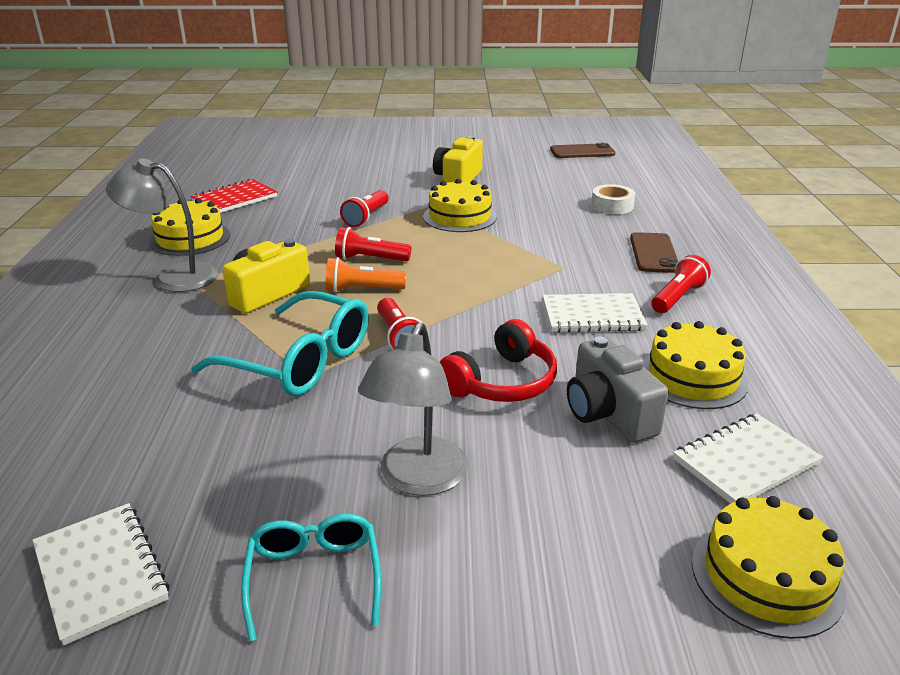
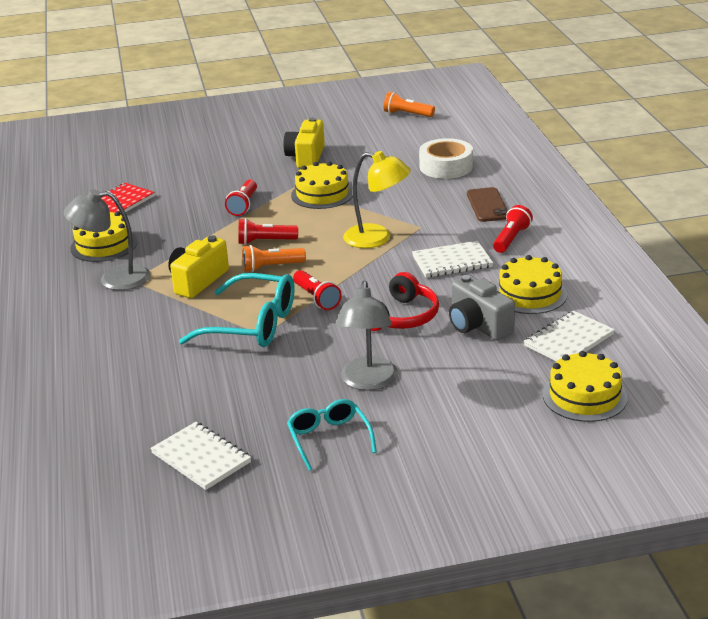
camera: 10 degrees left, 0 degrees up
(505, 273) = (377, 238): none -> yellow lamp
(582, 152) = (407, 114): brown phone -> orange flashlight
(612, 206) = (446, 166): white tape -> white tape, size x1.51

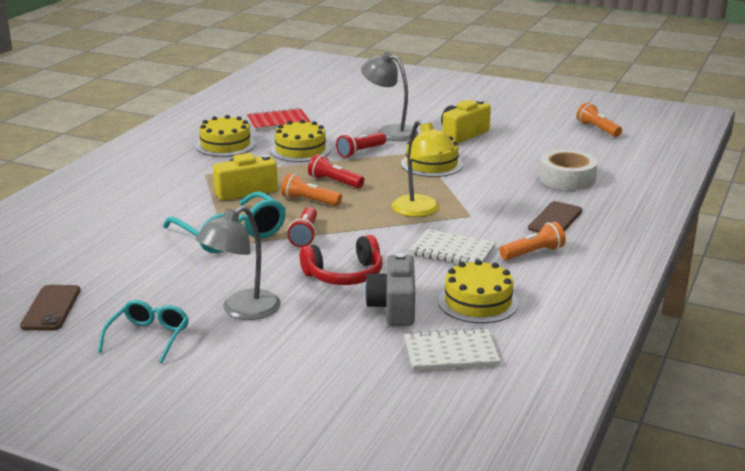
camera: 35 degrees right, 5 degrees down
(114, 279) = (195, 169): grey lamp -> grey lamp (390, 132)
(201, 458) = (51, 308): white notebook -> brown phone
(511, 239) = (533, 253): red flashlight -> orange flashlight
(584, 396) = (390, 403): yellow cake -> yellow cake (300, 150)

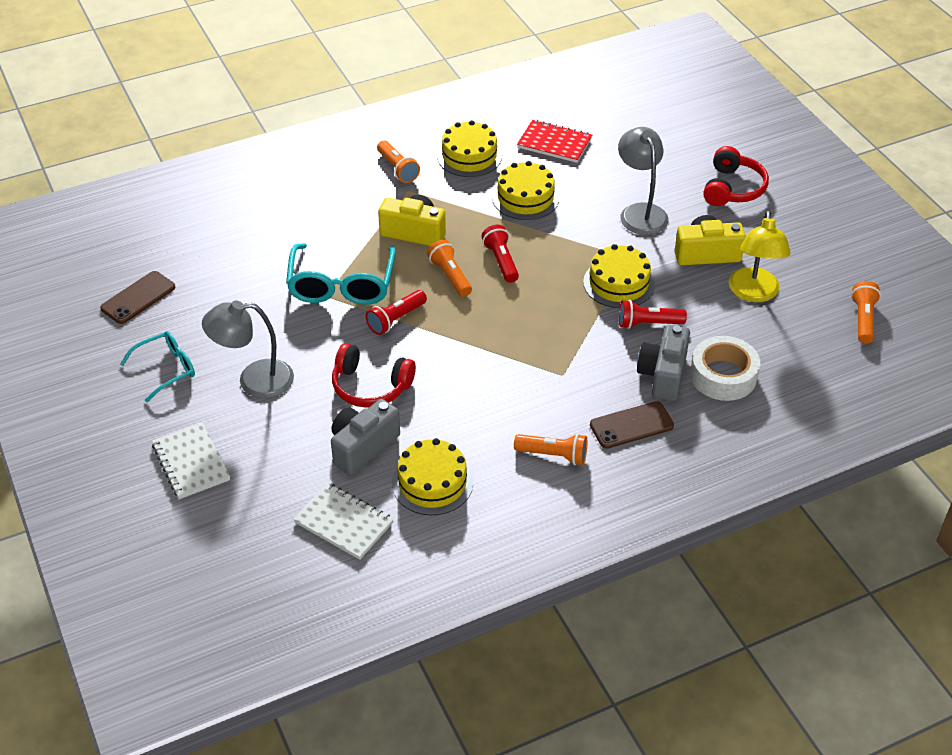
camera: 40 degrees right, 20 degrees up
(178, 167) = (397, 169): none -> orange flashlight
(360, 152) = (575, 229): red flashlight -> red flashlight (648, 324)
(421, 211) = (528, 343): yellow lamp -> yellow lamp (753, 293)
(429, 105) = (732, 188): none -> red headphones
(453, 251) = (490, 410): white notebook -> white notebook (191, 462)
(532, 191) = (663, 375): none -> grey camera

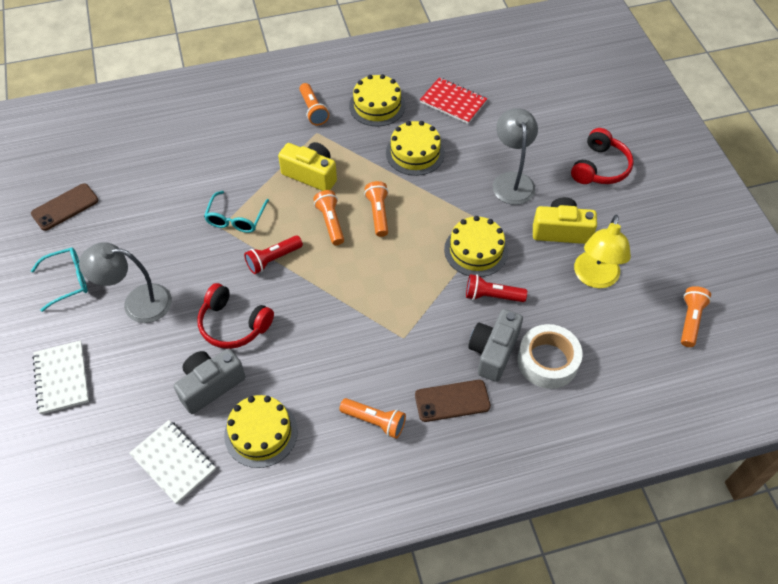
camera: 10 degrees right, 10 degrees up
(341, 285) = (236, 219): turquoise glasses -> turquoise glasses, size x0.61
(501, 261) = (378, 214): red flashlight -> orange flashlight

